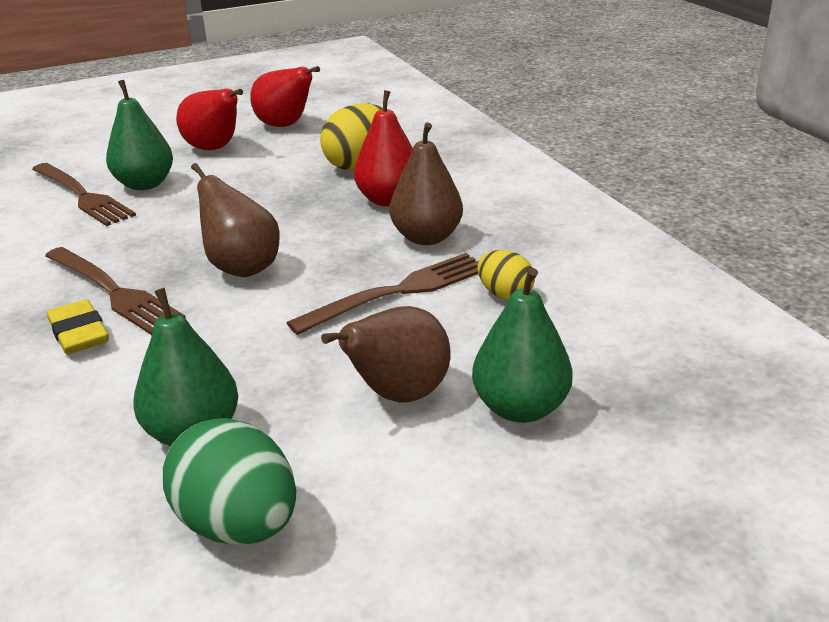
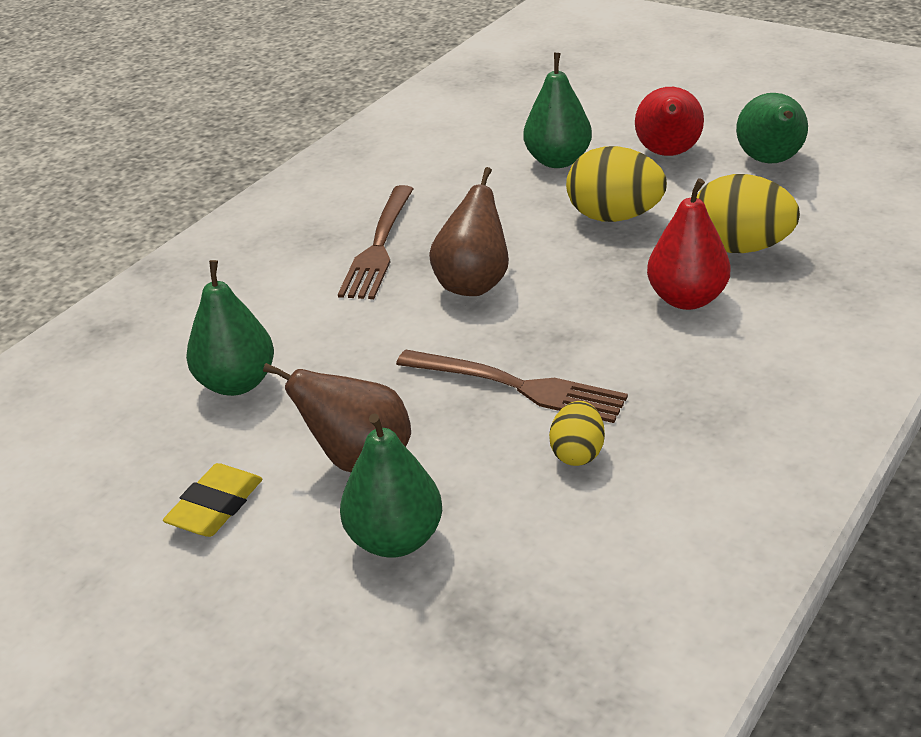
camera: 60 degrees right, 5 degrees up
(79, 333) = (312, 265): yellow eraser -> yellow eraser (215, 506)
(82, 196) = (504, 146): brown fork -> none
(238, 524) = (156, 456): green egg -> none
(254, 190) = (614, 217): none -> yellow egg
(285, 126) = (770, 161): red pear -> green pear
(426, 237) = (636, 357): brown pear -> none

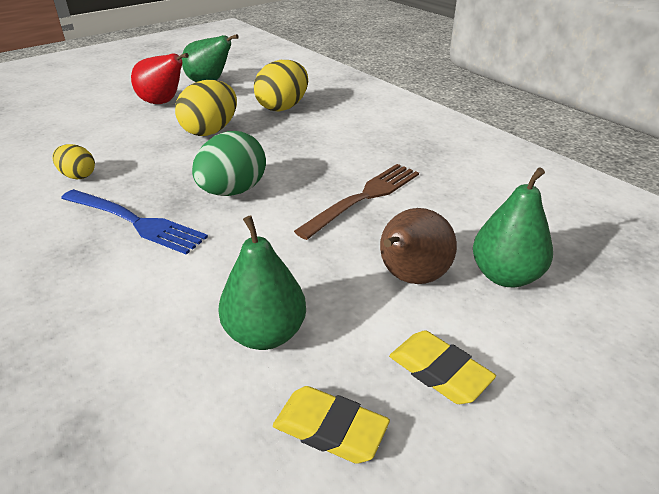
camera: 75 degrees left, 0 degrees up
(133, 452) = (330, 429): none -> yellow eraser
(379, 246) = (135, 222): brown fork -> blue fork
(473, 284) = (233, 191): brown pear -> green egg
(558, 161) = (119, 133): green pear -> none
(577, 453) = (441, 191): yellow egg -> yellow egg (78, 176)
(687, 299) = (317, 130): red pear -> none

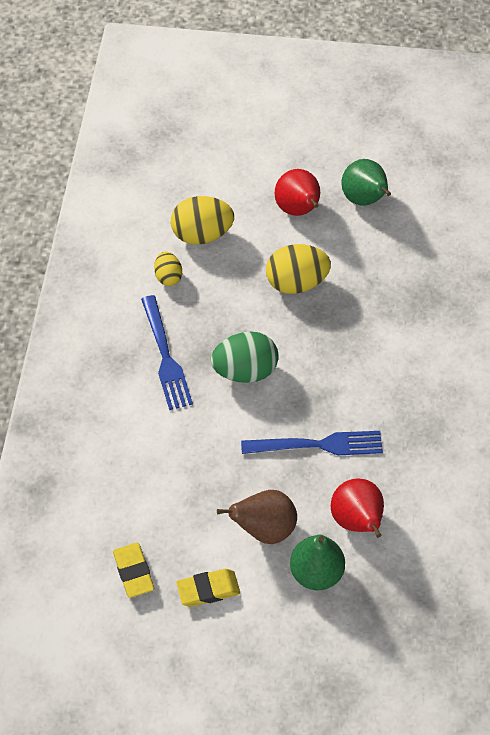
camera: 45 degrees right, 20 degrees up
(265, 334) = (156, 500): green pear -> none
(283, 107) = (383, 288): yellow egg -> yellow egg (202, 234)
(363, 198) = (317, 445): brown fork -> blue fork
(439, 372) = (208, 589): yellow eraser -> yellow eraser turned 75 degrees clockwise
(472, 221) = (357, 521): none -> red pear

